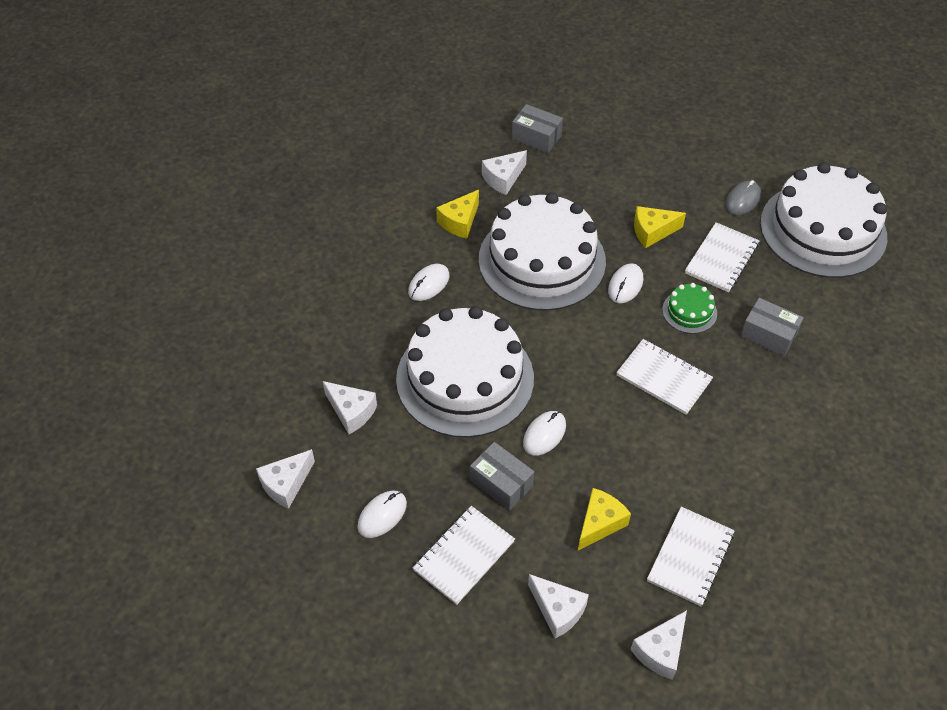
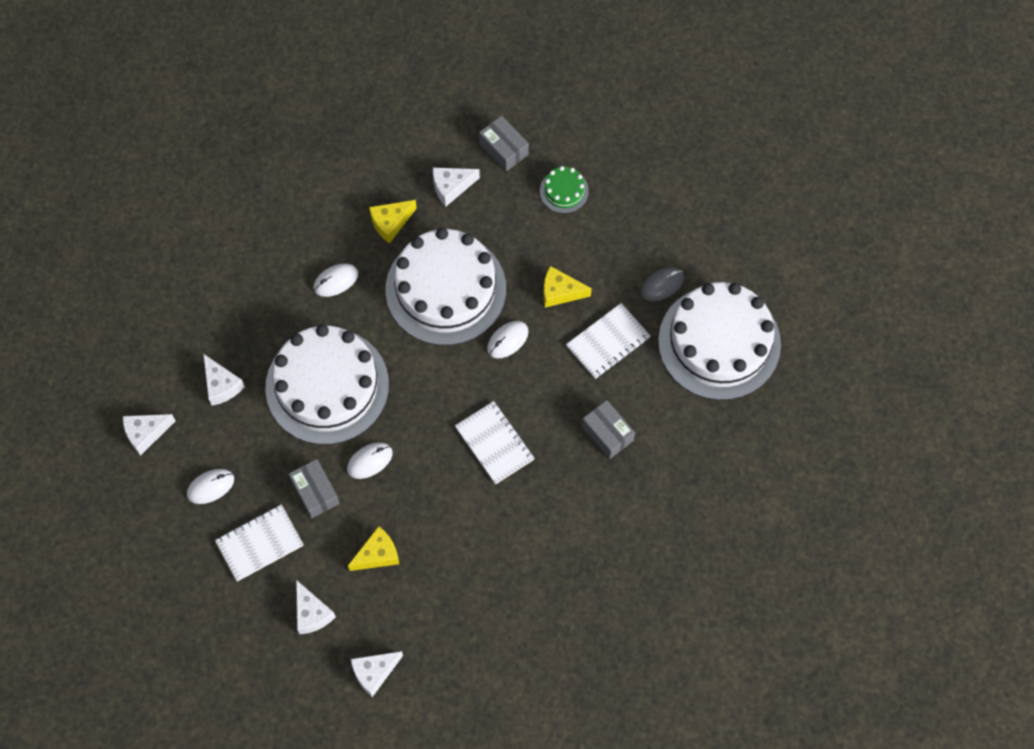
camera: 20 degrees right, 15 degrees up
(689, 311) = (550, 386): green cake -> green cake (564, 191)
(690, 557) = (435, 608): white notebook -> none

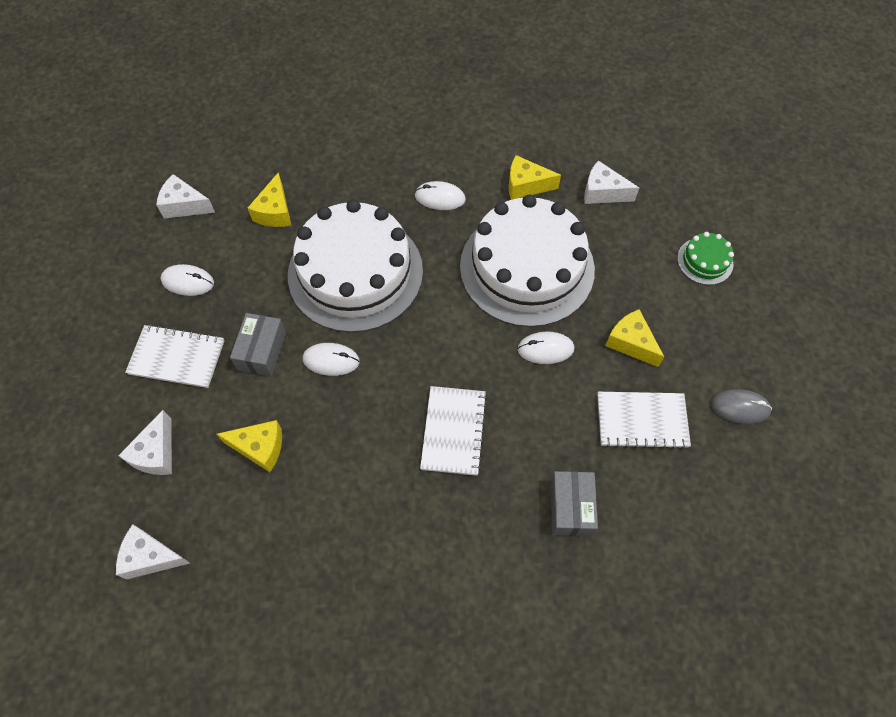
camera: 40 degrees right, 5 degrees down
(221, 385) = (275, 212): white cheese -> yellow cheese
(504, 149) = (676, 193): grey box -> none
(719, 342) = (760, 507): white cake -> none

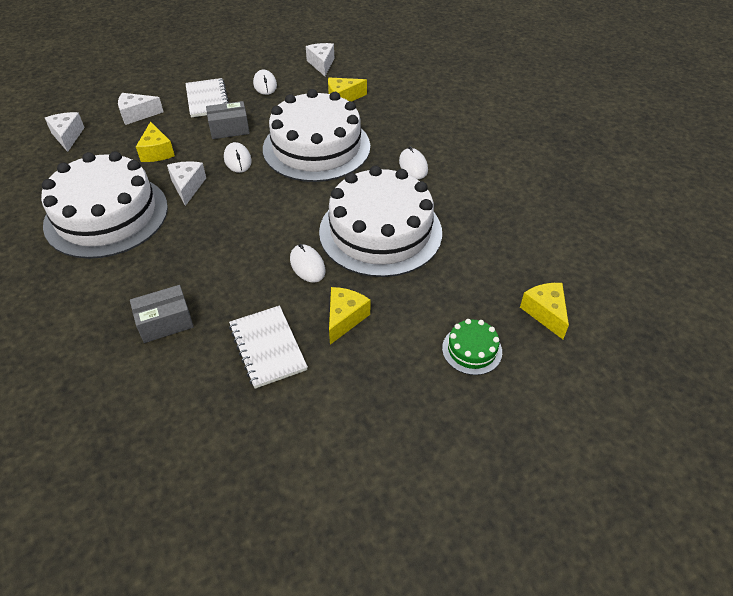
camera: 65 degrees right, 15 degrees down
(359, 535) = (106, 215): none -> white cake
(453, 431) = (207, 235): white notebook -> none
(526, 185) = (463, 207): yellow cheese -> yellow cheese (545, 313)
(602, 192) = (495, 256): white cheese -> white cheese (187, 186)
(740, 407) = (317, 421): grey mouse -> none

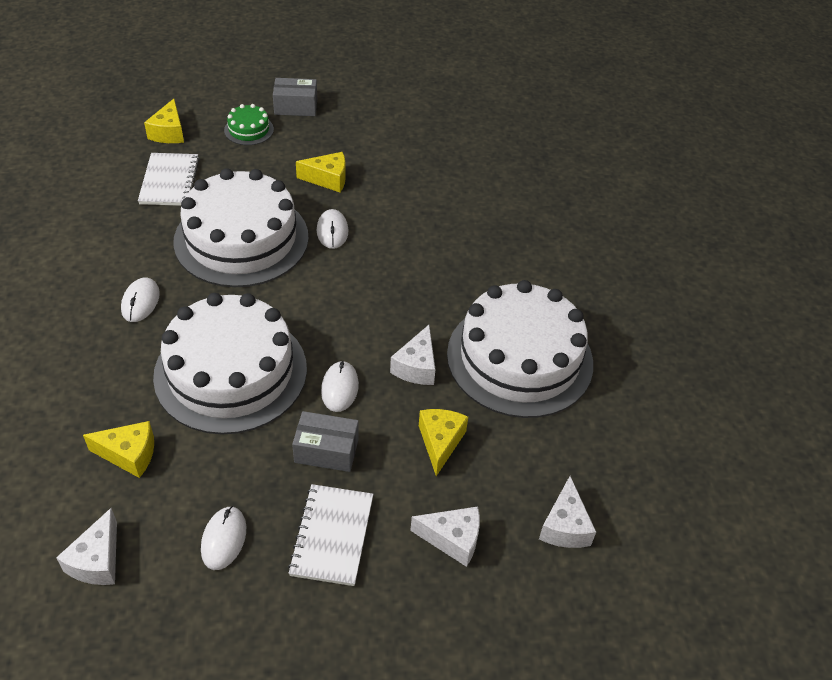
camera: 160 degrees left, 0 degrees up
(165, 322) = (479, 224): grey box -> grey box (296, 107)
(268, 347) = (401, 179): white notebook -> white notebook (169, 181)
(345, 318) = (328, 179): yellow cheese -> yellow cheese turned 135 degrees counterclockwise

